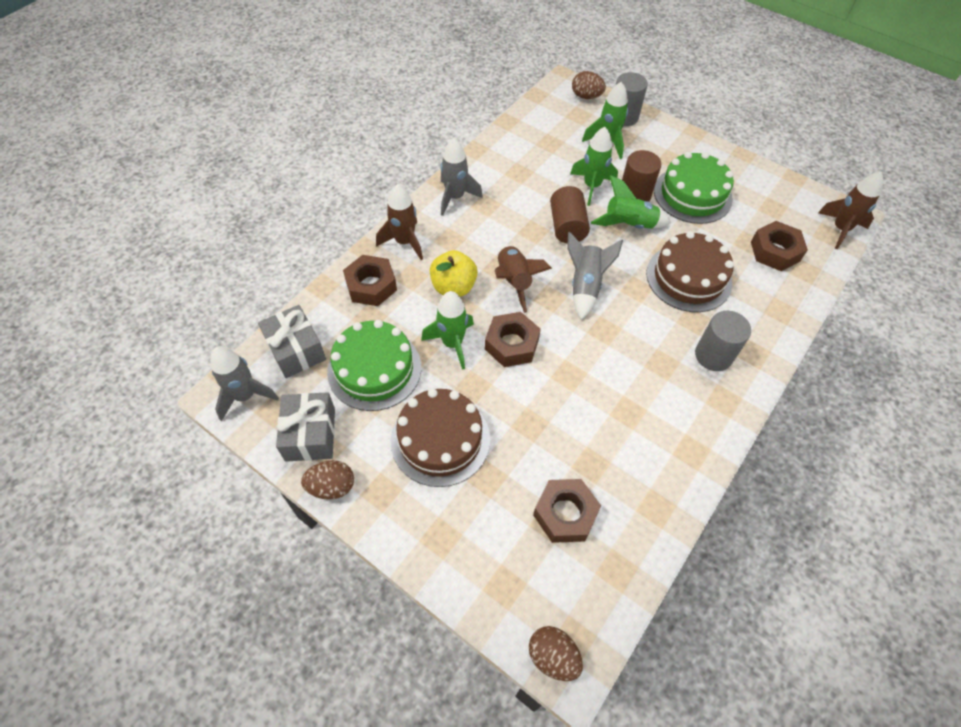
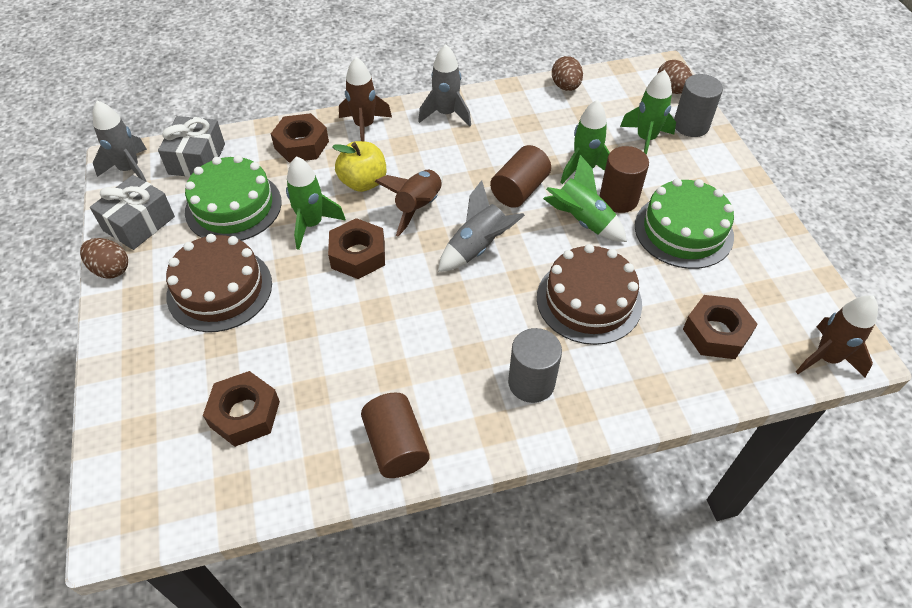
camera: 40 degrees right, 5 degrees down
(553, 656) = (110, 510): brown egg -> brown egg (565, 86)
(682, 457) = (396, 446): none -> brown cylinder

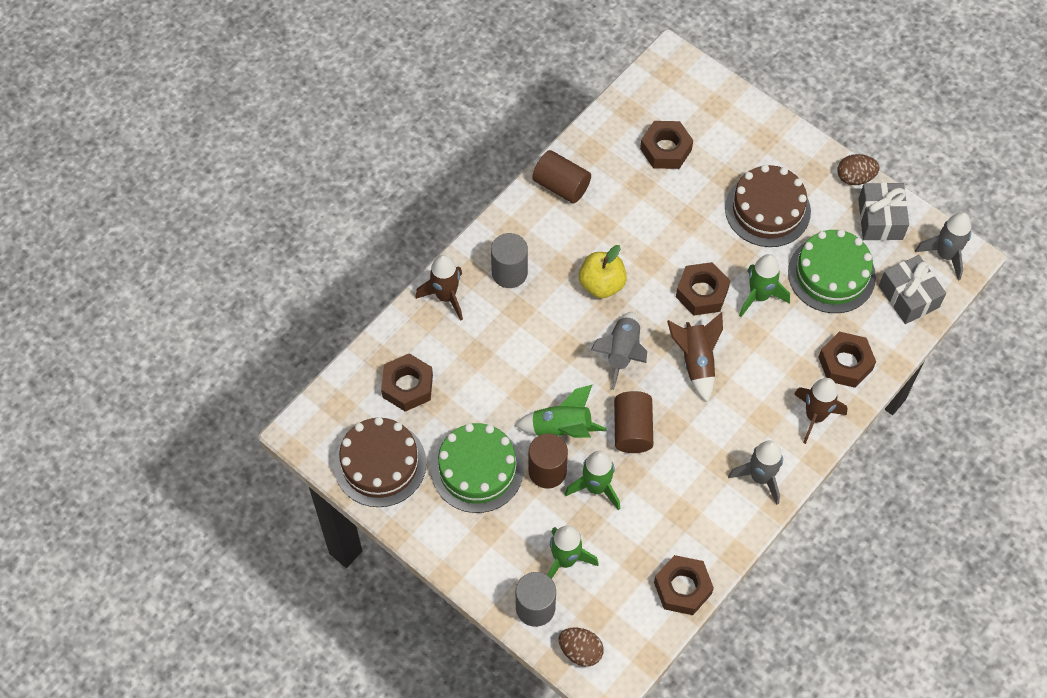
camera: 145 degrees right, 10 degrees up
(363, 182) = (759, 358): yellow apple -> yellow apple (601, 284)
(565, 86) = (682, 588): brown egg -> brown nut
(589, 300) = (511, 358): brown cake -> brown cake (380, 464)
(826, 358) = (322, 412): brown rocket -> brown rocket (446, 297)

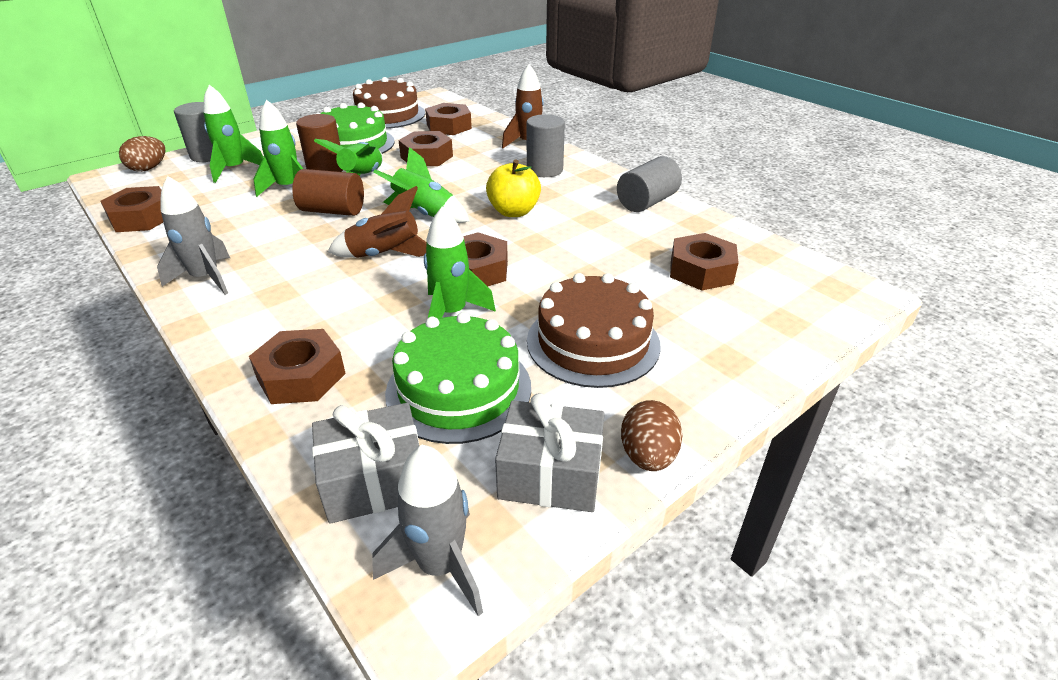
camera: 100 degrees right, 25 degrees down
(497, 385) = (426, 157): none -> brown nut
(561, 186) = (647, 202): brown cylinder -> grey cylinder
(622, 353) = (424, 214): grey rocket -> green rocket
(815, 416) = (244, 333): brown rocket -> none

